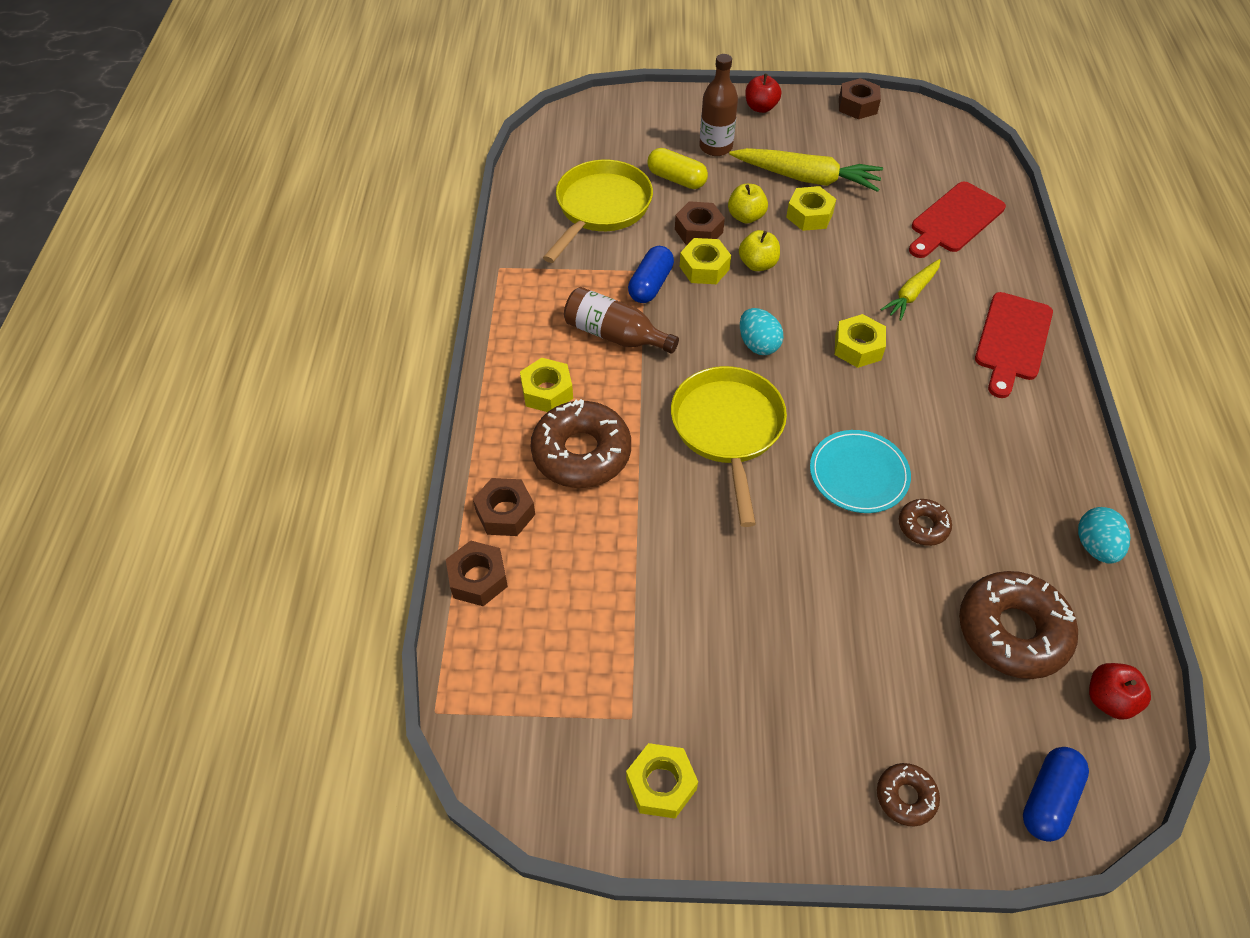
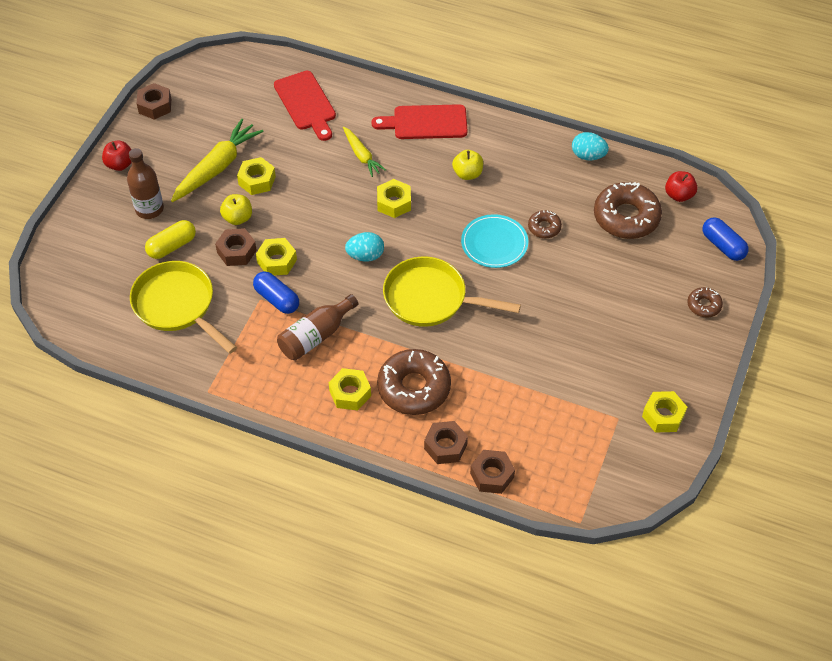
camera: 70 degrees left, 0 degrees up
(757, 264) = (290, 228): yellow apple -> yellow apple (467, 174)
(1012, 340) = (426, 122): red cutting board -> red cutting board turned 135 degrees clockwise

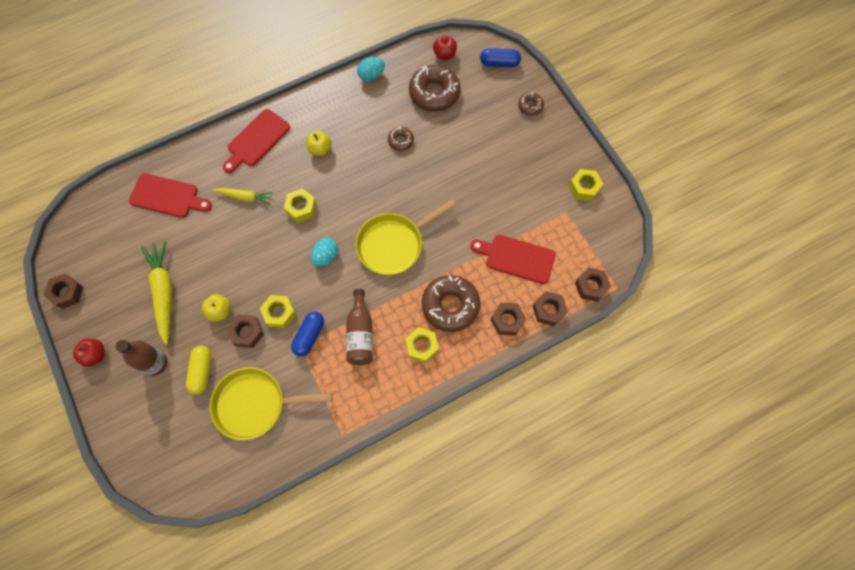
camera: 50 degrees left, 15 degrees up
(257, 180) = (201, 276): yellow nut -> none
(277, 299) = (309, 336): blue capsule -> blue capsule turned 60 degrees counterclockwise
(494, 243) = (386, 176): turquoise plate -> none
(520, 409) = (516, 258): none -> red cutting board
(556, 496) = (591, 286): none -> brown nut

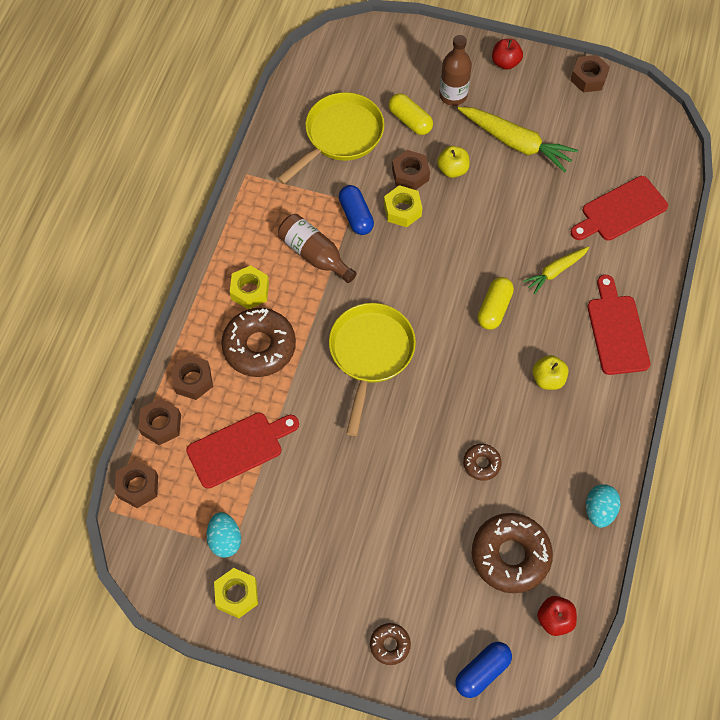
camera: 135 degrees right, 5 degrees down
(301, 208) = (494, 308): yellow nut -> yellow capsule
(326, 256) = (419, 288): turquoise egg -> turquoise egg (225, 539)

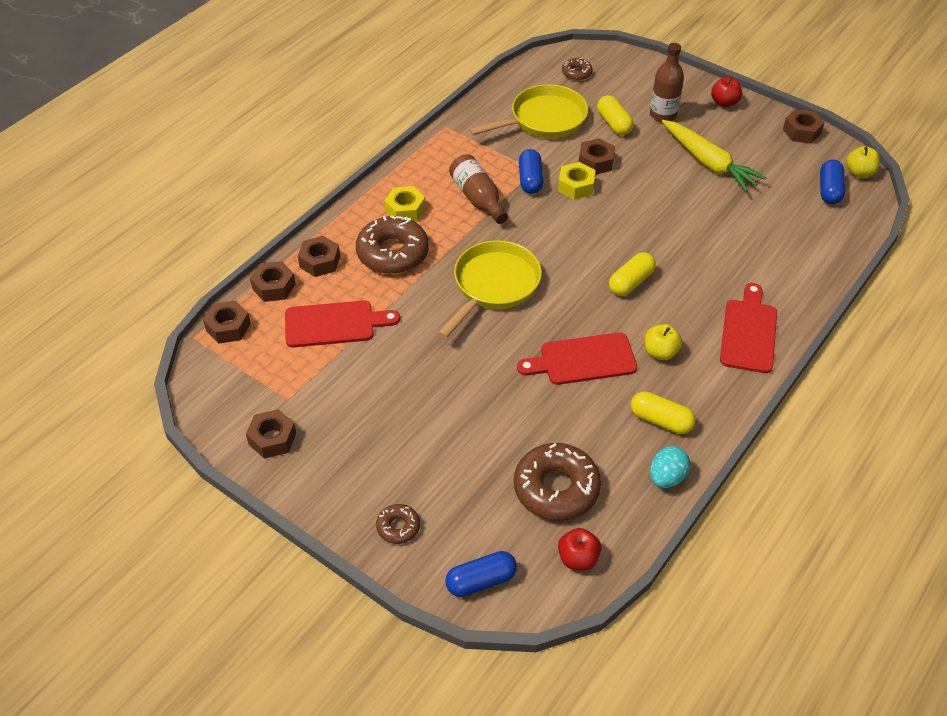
camera: 20 degrees right, 15 degrees down
(225, 539) = (284, 391): turquoise egg -> none
(237, 595) = (272, 439): yellow nut -> brown nut
(452, 169) = (638, 168): yellow apple -> yellow apple (859, 173)
(481, 463) = (561, 403): brown donut -> brown donut (576, 73)
(555, 271) = (705, 269): yellow carrot -> none
(574, 452) = (661, 420): none -> yellow capsule
(620, 210) = (792, 238): red cutting board -> red cutting board (583, 360)
(635, 143) = (829, 190): none -> blue capsule

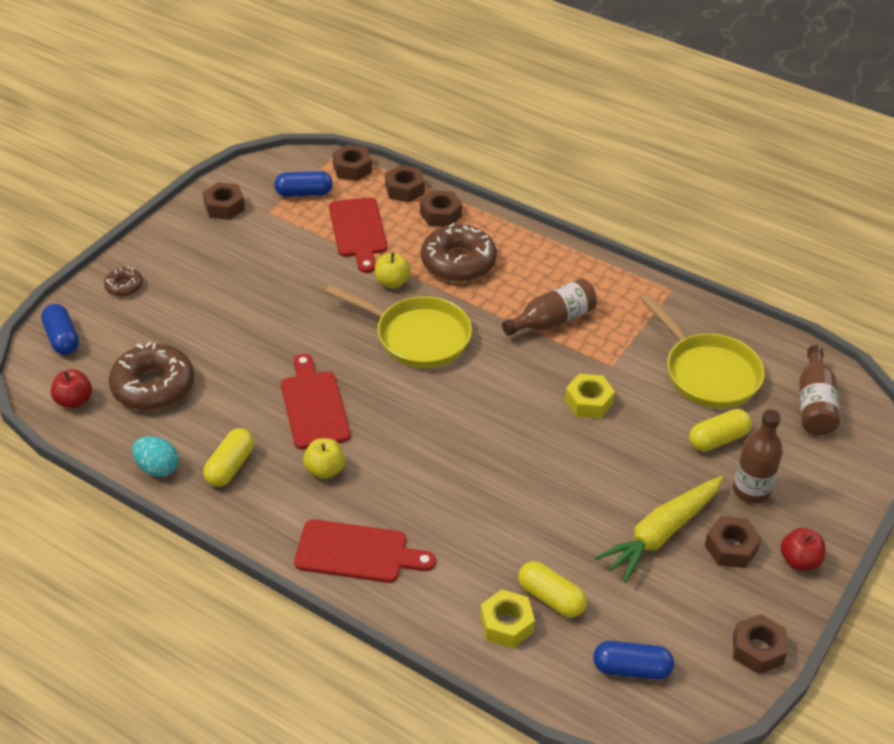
camera: 85 degrees right, 5 degrees down
(405, 210) = (524, 267): yellow nut -> yellow nut (506, 624)
(530, 180) = (592, 362): blue capsule -> blue capsule (304, 193)
(576, 73) = (814, 404): brown donut -> brown bottle
(596, 162) = (637, 420): brown nut -> brown nut (731, 548)
(630, 282) = (431, 448): yellow capsule -> yellow capsule (551, 598)
(859, 173) = (678, 713): yellow apple -> yellow apple (392, 282)

